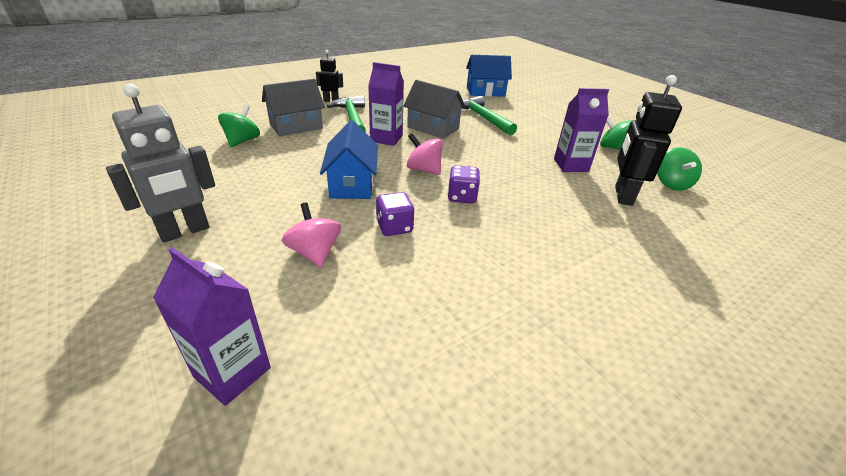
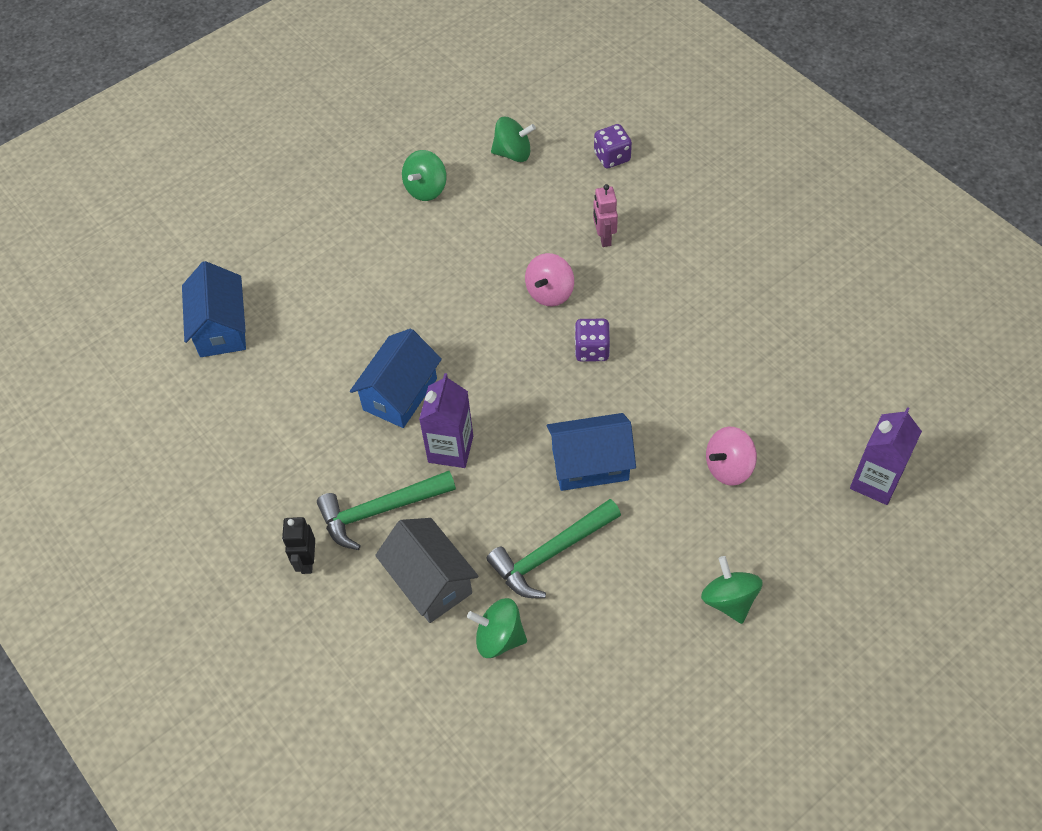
camera: 90 degrees left, 20 degrees up
(185, 231) = (729, 600): grey robot -> green spinning top
(394, 227) = (668, 407): purple dice -> purple dice (612, 157)
(424, 170) = (535, 393): pink spinning top -> pink spinning top (550, 293)
(433, 128) = (400, 394): grey house -> blue house
(483, 118) = (348, 331): green hammer -> green hammer (551, 553)
(571, 165) = (487, 239): purple carton -> none
(590, 217) = (604, 238): none -> pink robot
(622, 195) = (551, 202): black robot -> none

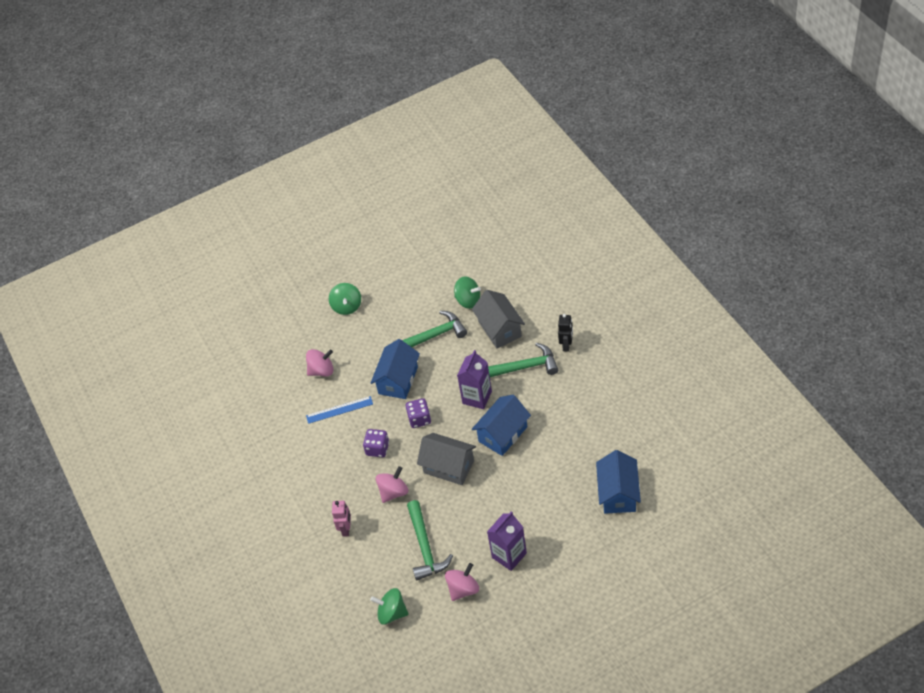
camera: 165 degrees left, 5 degrees down
(426, 189) = (463, 589): green spinning top -> pink spinning top
(475, 336) = (449, 467): none -> grey house
(487, 230) = (425, 547): none -> green hammer
(590, 464) = (398, 380): blue house -> blue house turned 75 degrees counterclockwise
(612, 157) = (319, 598): purple dice -> purple dice (419, 419)
(673, 403) = (339, 410): none -> blue ruler
(875, 481) = (246, 355): purple carton -> purple carton (509, 555)

